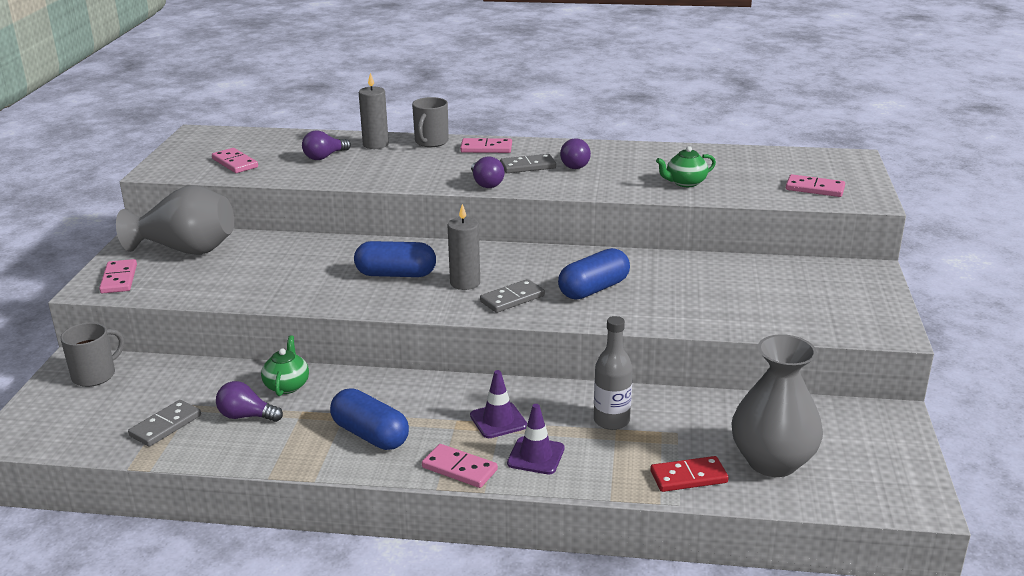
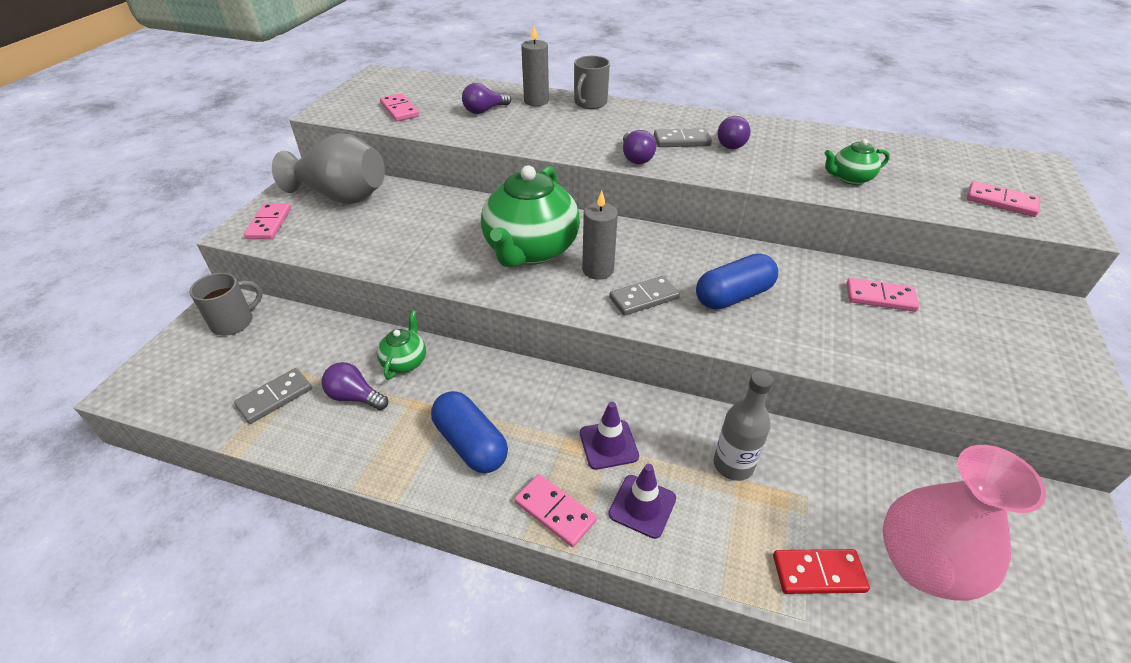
camera: 10 degrees right, 15 degrees up
(396, 274) = (530, 250): blue capsule -> green teapot
(486, 148) = (643, 115): pink domino -> pink domino (880, 297)
(772, 461) = (923, 565): grey vase -> pink vase

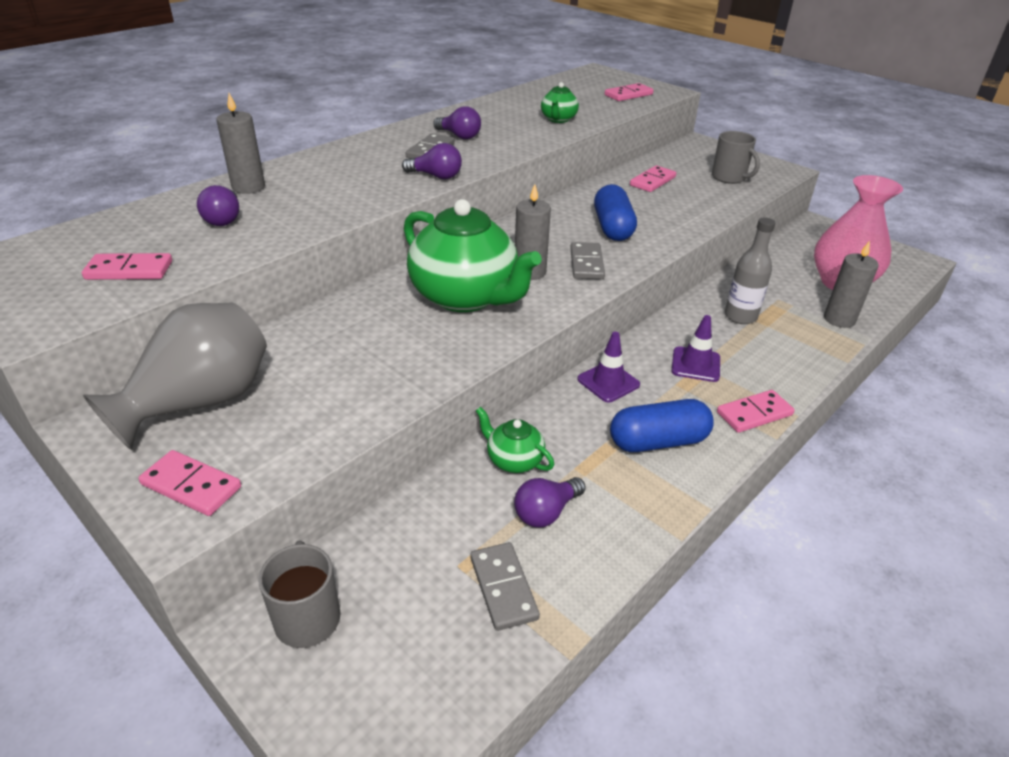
camera: 65 degrees left, 5 degrees down
(590, 103) = (297, 165): grey mug -> grey mug (729, 178)
(642, 506) = (763, 369): purple traffic cone -> purple traffic cone (608, 382)
(818, 573) = (839, 319): red domino -> grey candle

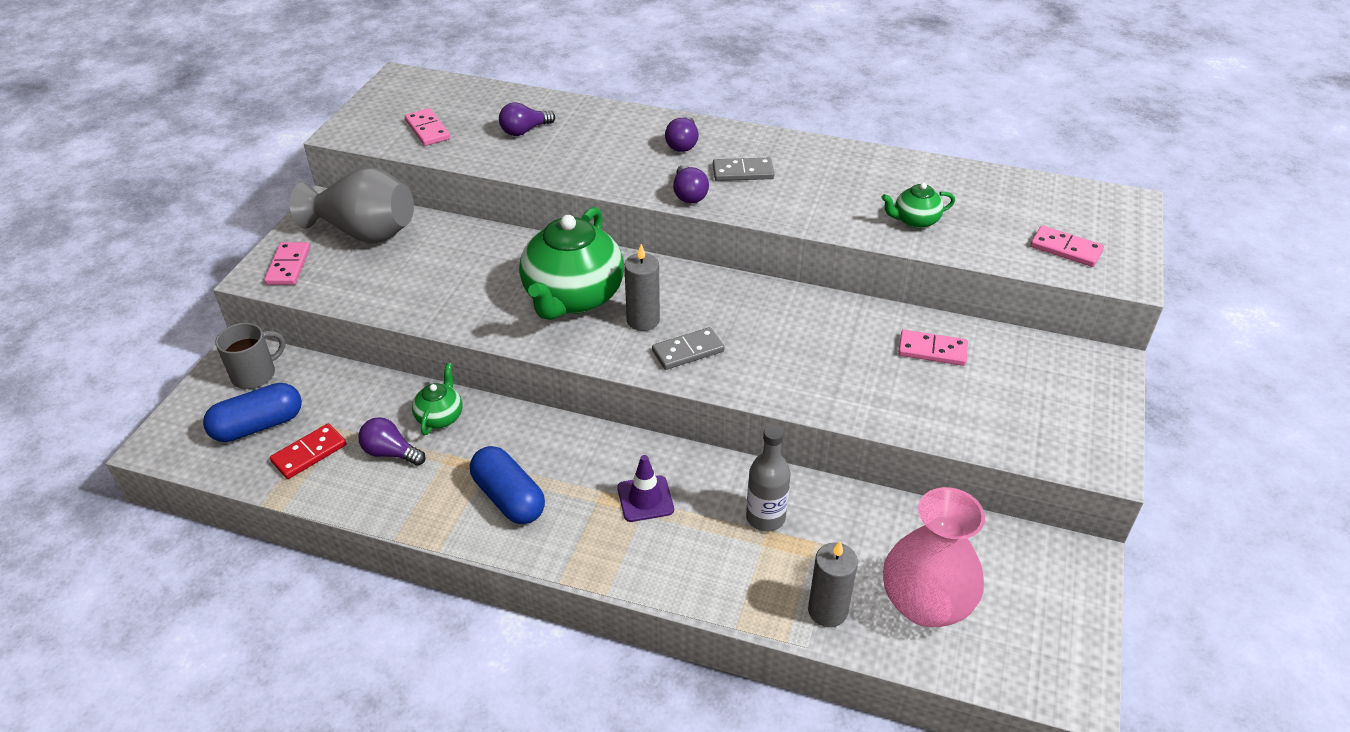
camera: 65 degrees right, 5 degrees up
(248, 187) = (584, 117): grey candle -> none
(459, 136) = (796, 175): purple light bulb -> purple light bulb (683, 144)
(503, 588) = (309, 453): grey domino -> red domino
(608, 382) = (576, 443): purple traffic cone -> none
(612, 227) = (781, 349): blue capsule -> blue capsule (258, 425)
(729, 178) = (1014, 414): grey mug -> none
(754, 413) = (589, 559): pink domino -> none

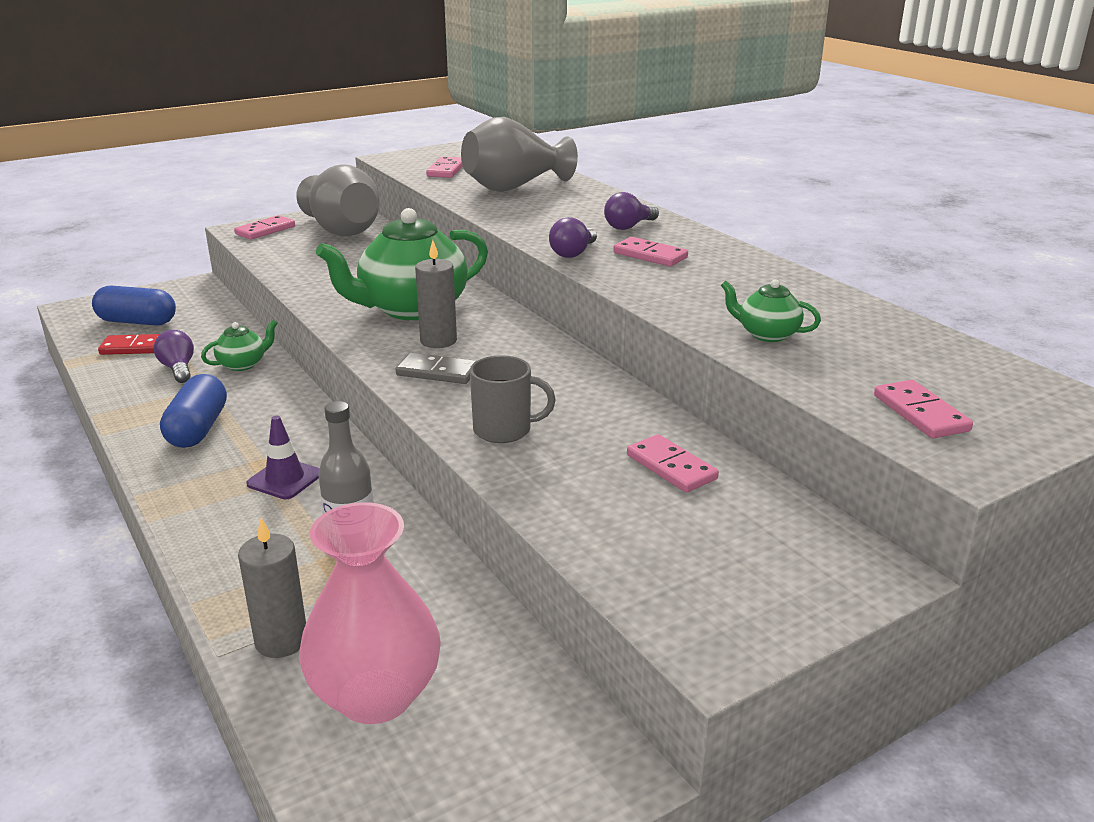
camera: 40 degrees right, 15 degrees down
(255, 374) = (184, 297): grey mug -> grey mug (504, 430)
(524, 131) = (514, 187): purple light bulb -> grey vase
(743, 172) = (650, 255): grey domino -> pink domino

